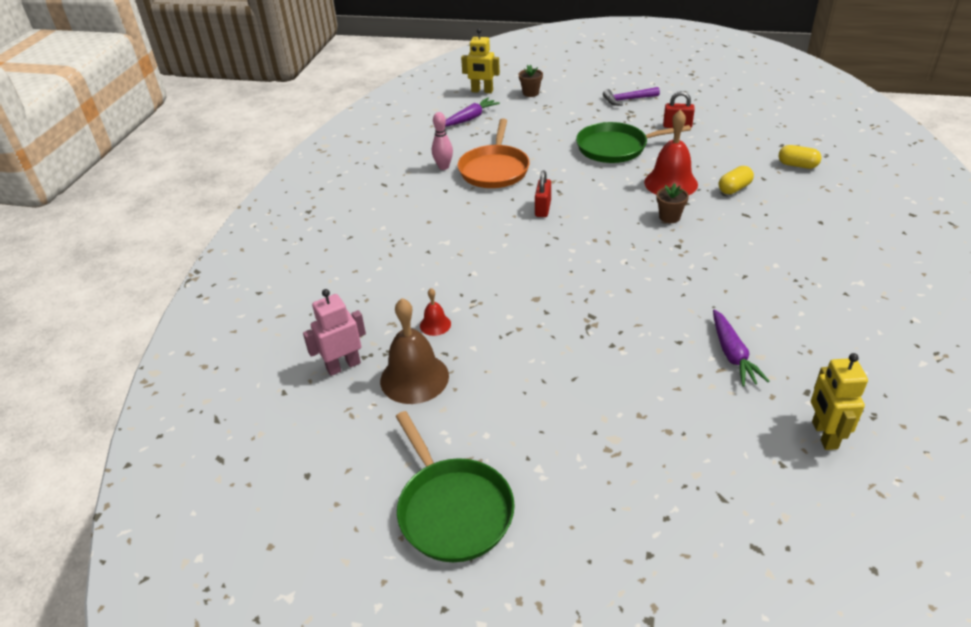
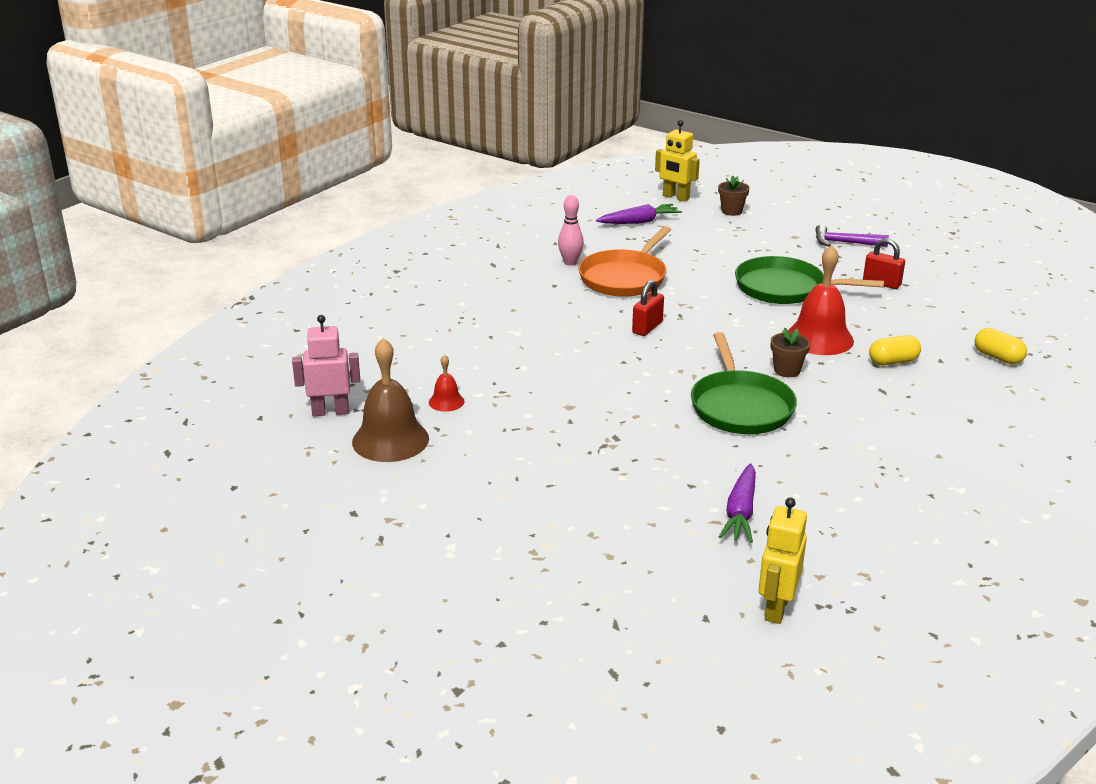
camera: 20 degrees right, 10 degrees down
(453, 510) = (344, 552): green pan -> green pan (740, 406)

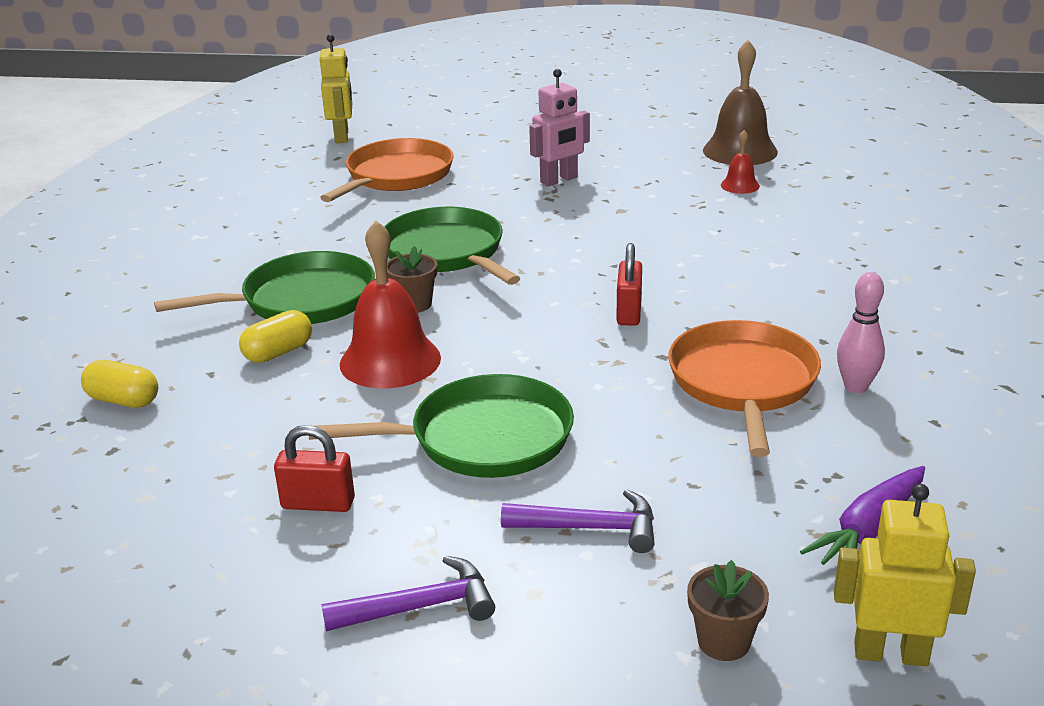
camera: 155 degrees right, 0 degrees up
(330, 411) = (825, 155): pink robot -> pink robot (559, 180)
(740, 512) = (396, 176): purple carrot -> orange pan
(756, 247) = (589, 528): none -> purple hammer
(869, 396) = (302, 300): none -> green pan

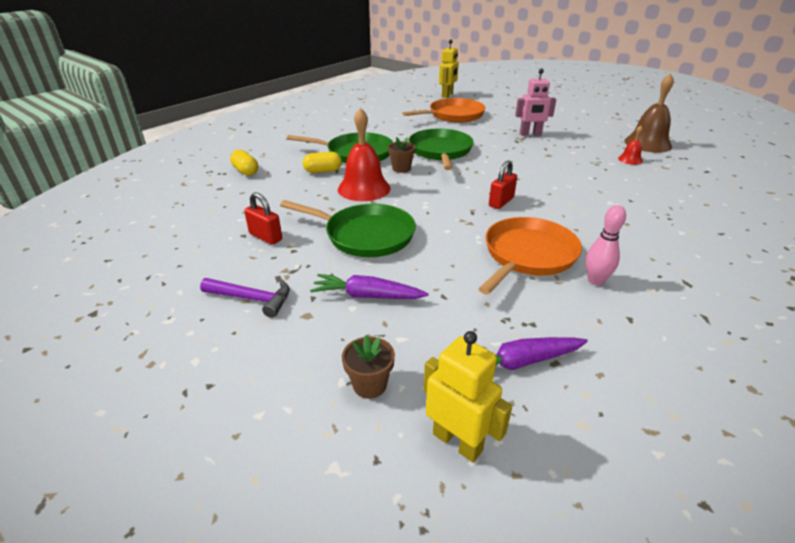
camera: 30 degrees right, 5 degrees up
(589, 528) = (367, 296): purple hammer -> purple carrot

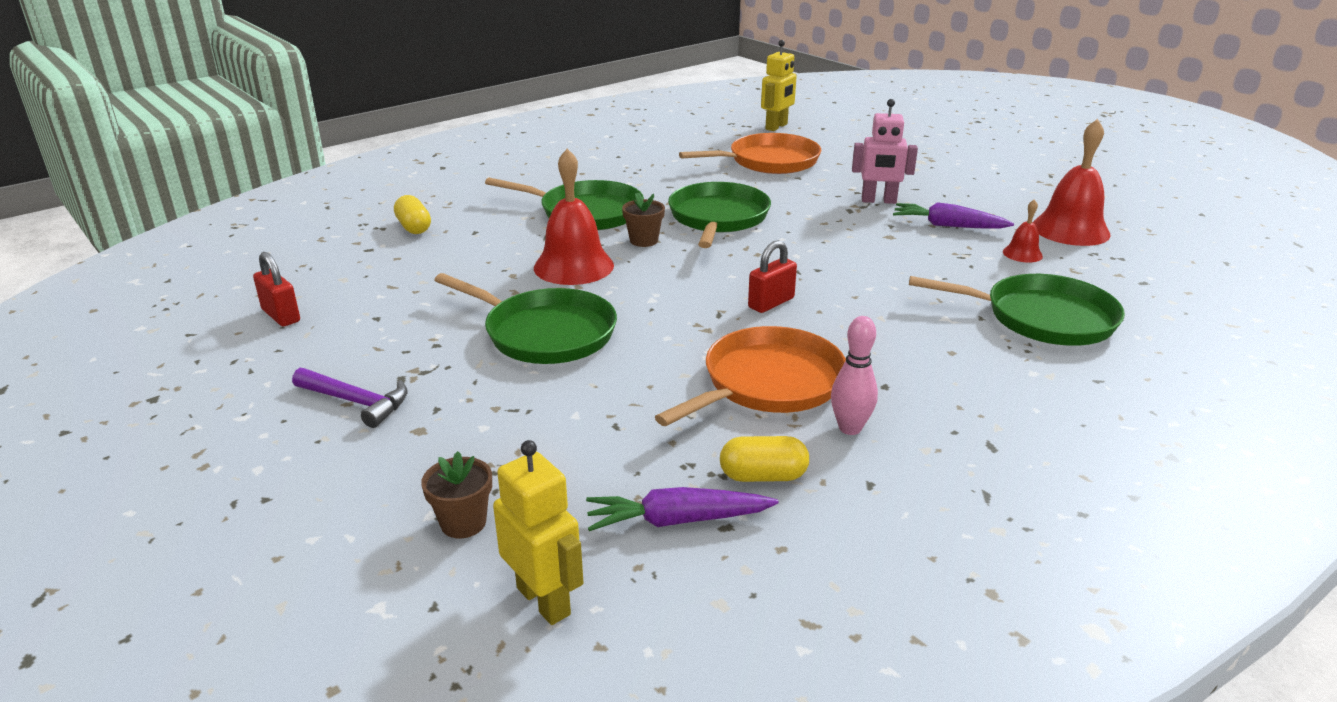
camera: 10 degrees right, 5 degrees down
(266, 237) = (405, 323): red padlock -> red padlock (281, 315)
(323, 171) = (525, 236): yellow capsule -> yellow capsule (763, 476)
(367, 296) = (510, 414): purple carrot -> purple carrot (948, 226)
(647, 143) = (1070, 230): brown bell -> red bell
(665, 197) = (1042, 318): none -> green pan

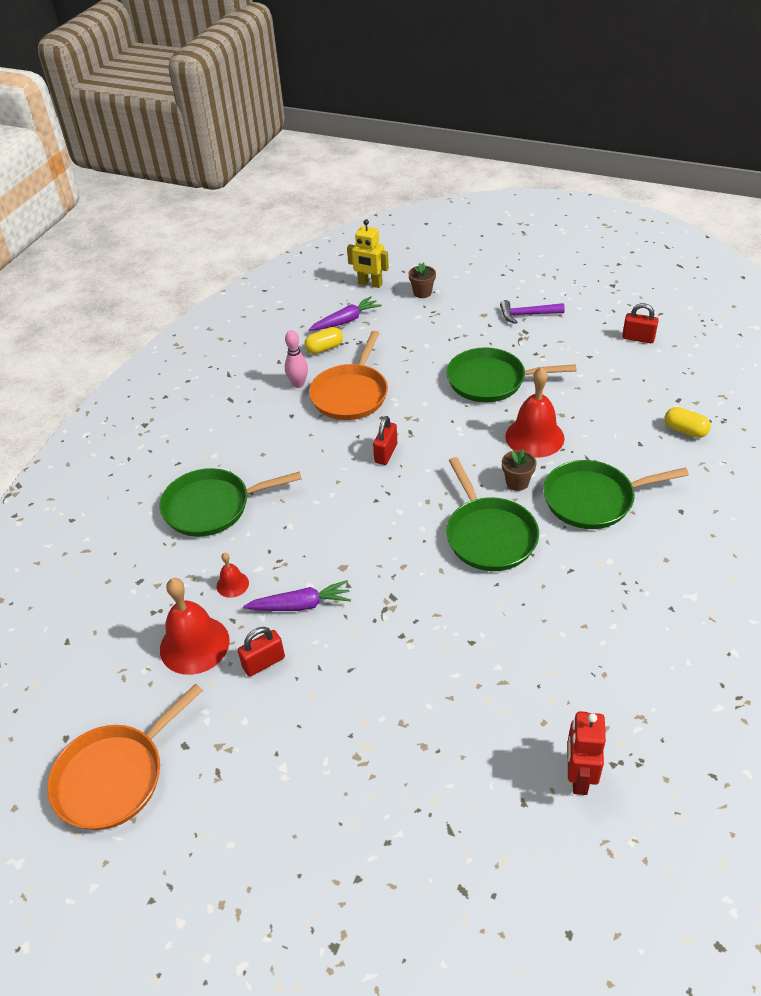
camera: 155 degrees right, 15 degrees up
(769, 161) = (521, 666): orange pan -> orange pan (114, 777)
(776, 127) = (579, 776): yellow robot -> red robot
(878, 201) = (375, 625): pink robot -> none
(997, 207) = (264, 662): none -> red padlock

